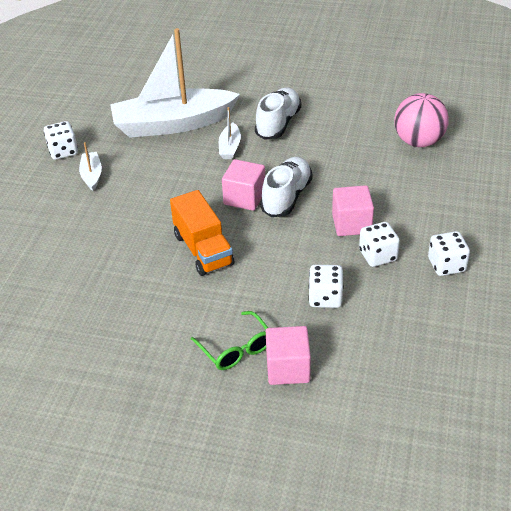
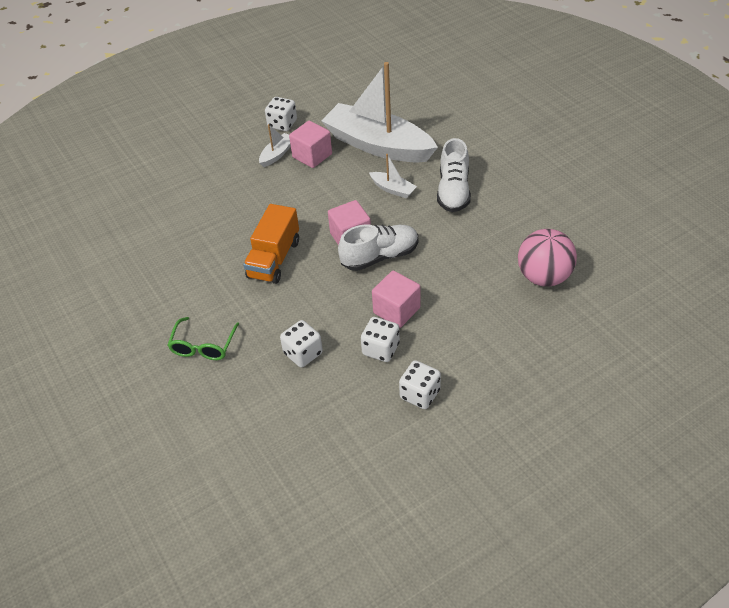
camera: 45 degrees right, 5 degrees up
(230, 147) = (393, 189): white boat -> white boat turned 105 degrees counterclockwise
(278, 123) = (453, 191): white shoe -> white shoe turned 120 degrees clockwise
(288, 368) = (214, 385): pink cube -> pink cube (312, 156)

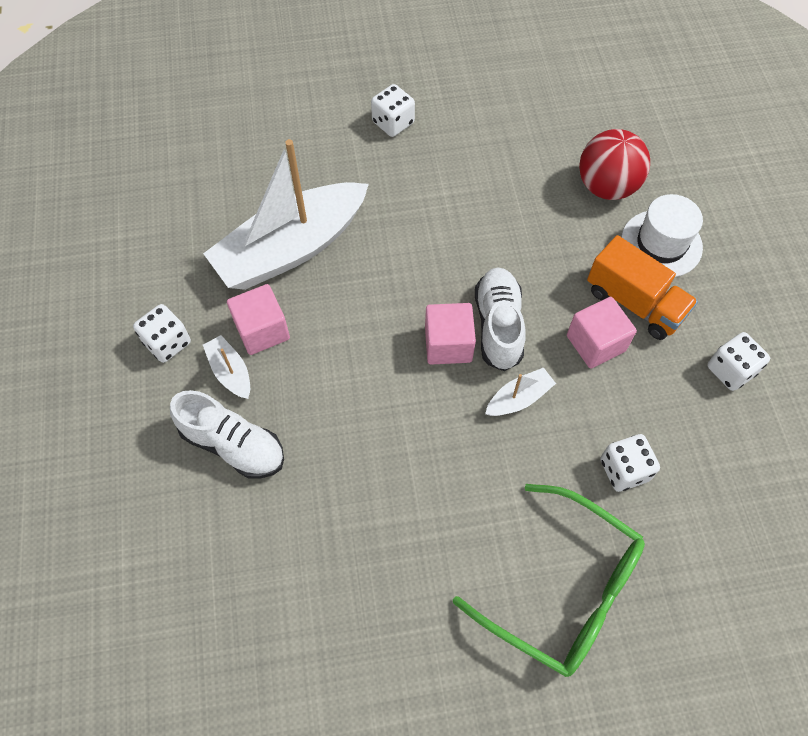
camera: 70 degrees left, 15 degrees up
(203, 346) = (564, 589): green glasses -> green glasses, size x1.82
(274, 259) = (442, 447): orange truck -> orange truck (634, 303)
(381, 349) = (649, 383): white dice -> white dice (393, 123)
(393, 189) = (386, 266): white boat -> white boat (519, 398)
(453, 191) = (425, 207): white shoe -> white shoe (233, 445)
(512, 323) = (661, 244): none -> white hat
(544, 277) = (606, 186): pink ball -> red ball

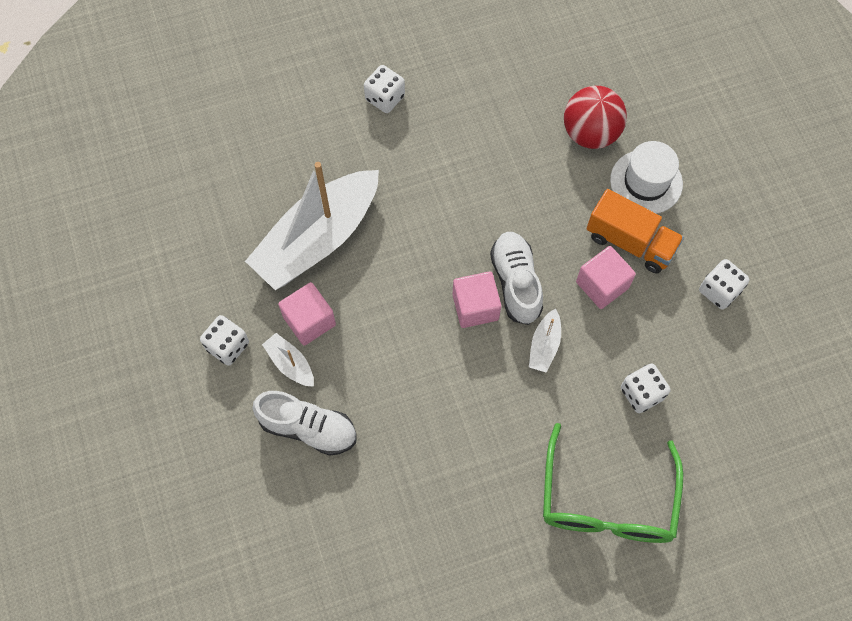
camera: 10 degrees left, 5 degrees up
(519, 398) = (544, 345): white boat -> white boat turned 150 degrees clockwise
(564, 589) = (607, 501): green glasses -> green glasses turned 75 degrees clockwise

